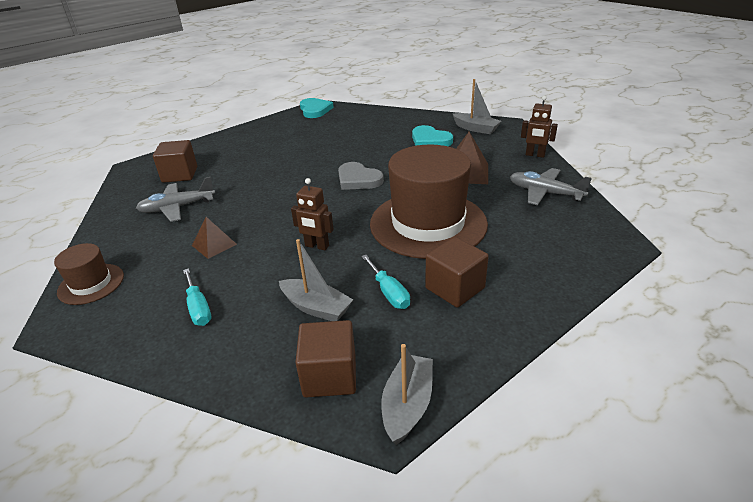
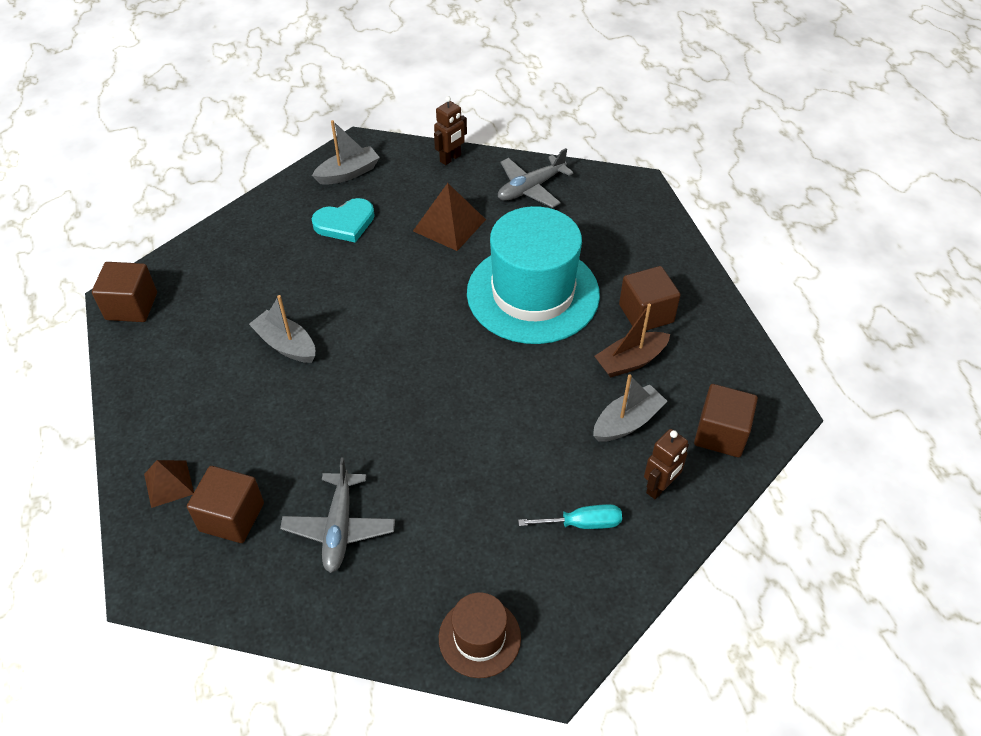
camera: 70 degrees left, 15 degrees up
(214, 245) = (463, 494): brown pyramid -> brown pyramid (169, 483)
(315, 110) = (131, 306): turquoise heart -> brown cube
(317, 246) = (522, 396): brown robot -> brown robot (659, 487)
(358, 179) = (397, 320): grey heart -> none
(389, 292) = (630, 361): turquoise screwdriver -> brown boat
(407, 405) = (768, 393): grey boat -> grey boat (286, 344)
(428, 223) = (533, 293): brown hat -> turquoise hat

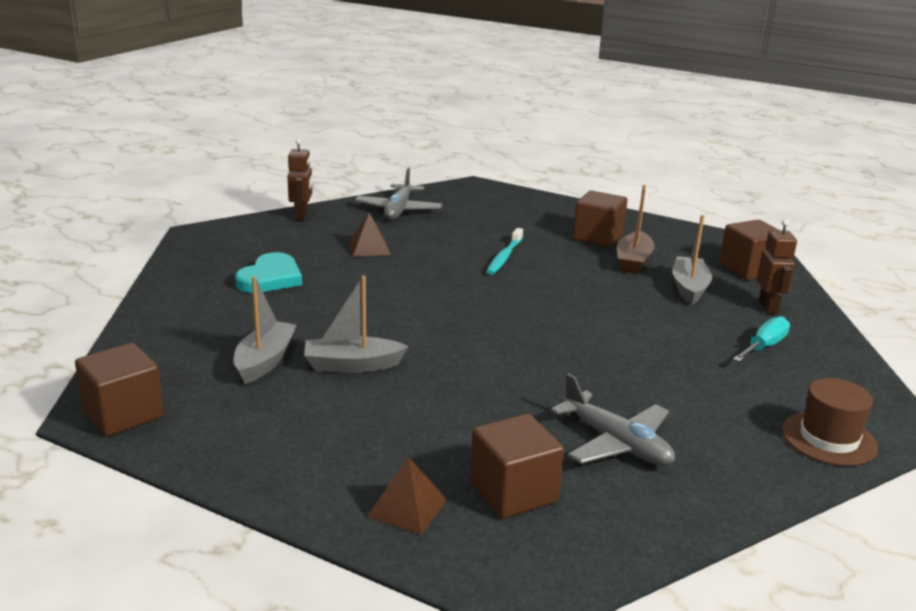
camera: 45 degrees left, 25 degrees down
(348, 173) = (218, 251): grey boat -> grey boat (265, 361)
(449, 225) = (369, 248): brown pyramid -> brown pyramid, size x0.64
(533, 293) = (504, 257): turquoise hat -> turquoise toothbrush

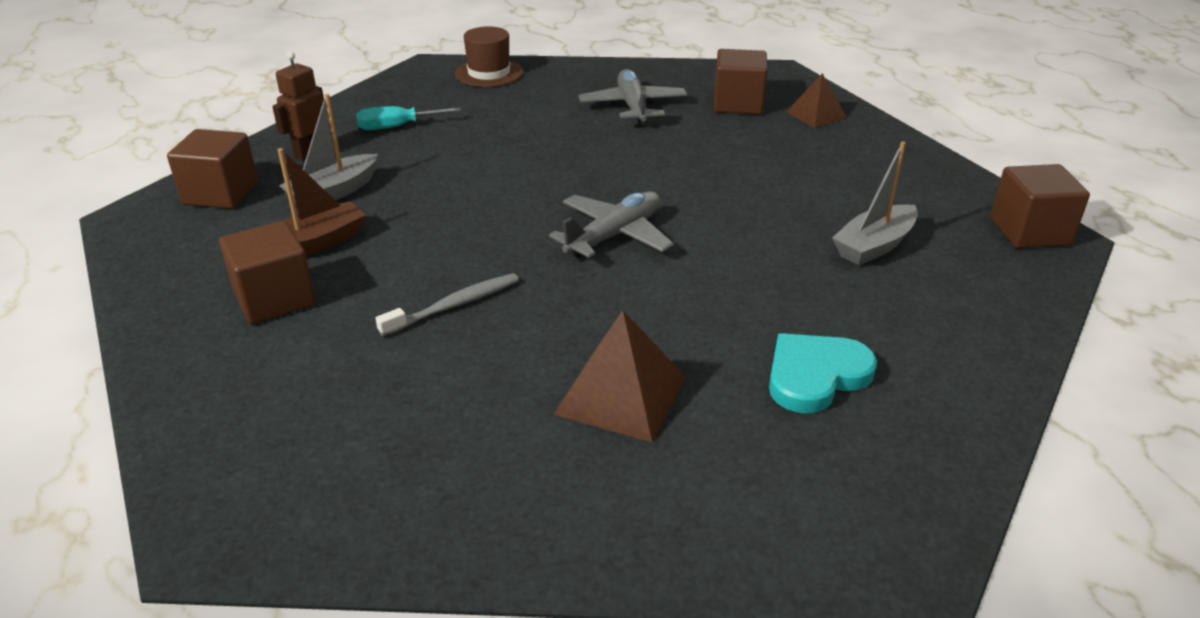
camera: 145 degrees left, 10 degrees up
(301, 216) = (669, 551): brown robot -> none
(352, 365) = (786, 216): grey boat -> none
(369, 248) = (620, 395): brown pyramid -> brown pyramid, size x1.56
(399, 210) = (467, 494): grey plane -> grey plane (614, 235)
(504, 257) = (454, 305): turquoise toothbrush -> grey toothbrush

